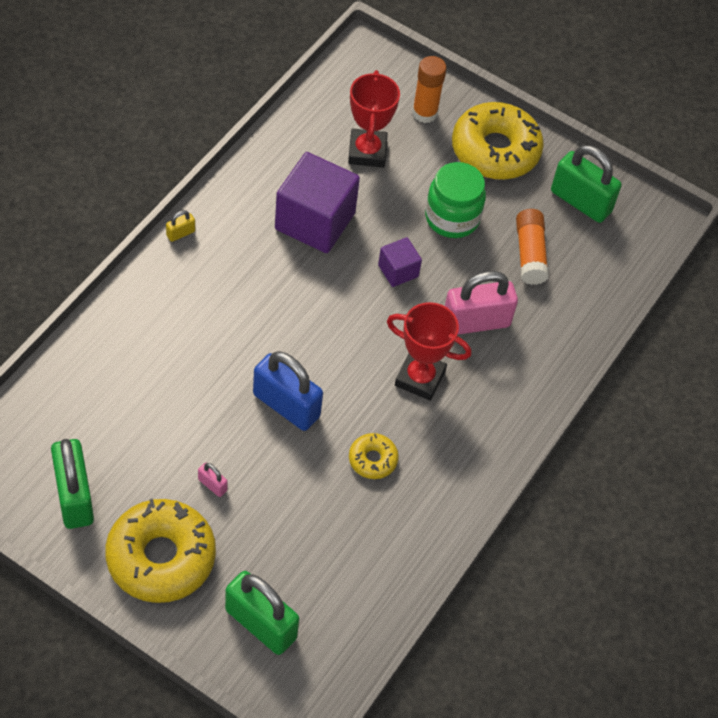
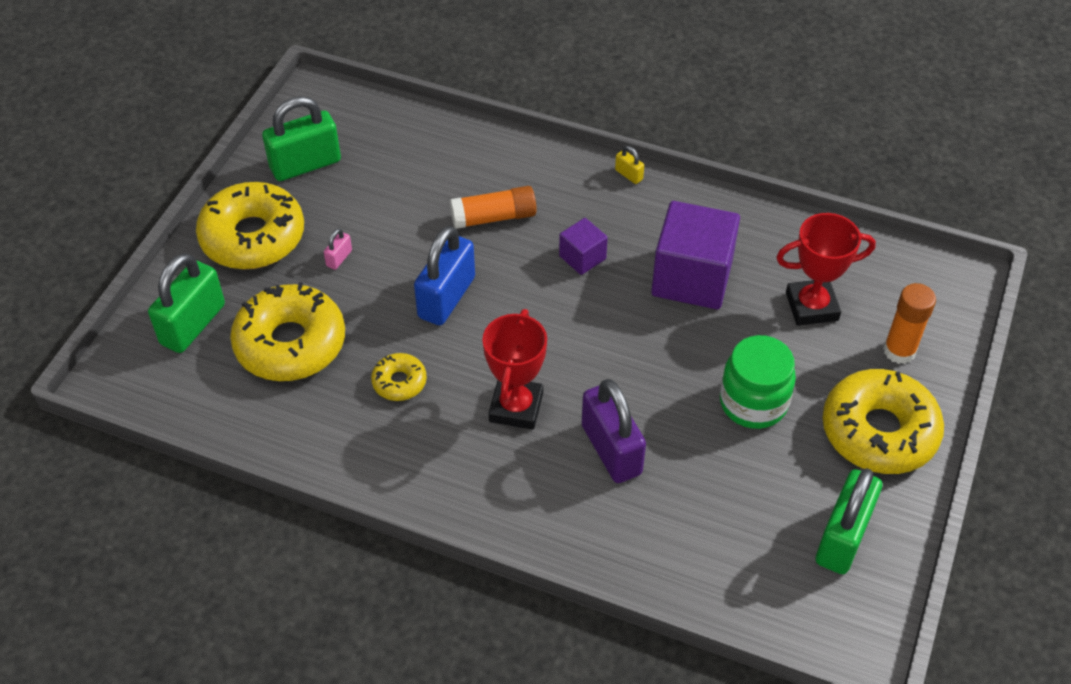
camera: 85 degrees right, 5 degrees down
(307, 541) = (290, 343): none -> yellow donut
(398, 271) = (655, 363): purple cube -> purple cube (582, 257)
(476, 322) = (611, 449): pink padlock -> purple padlock
(530, 254) = (734, 491): orange glue stick -> orange glue stick (493, 217)

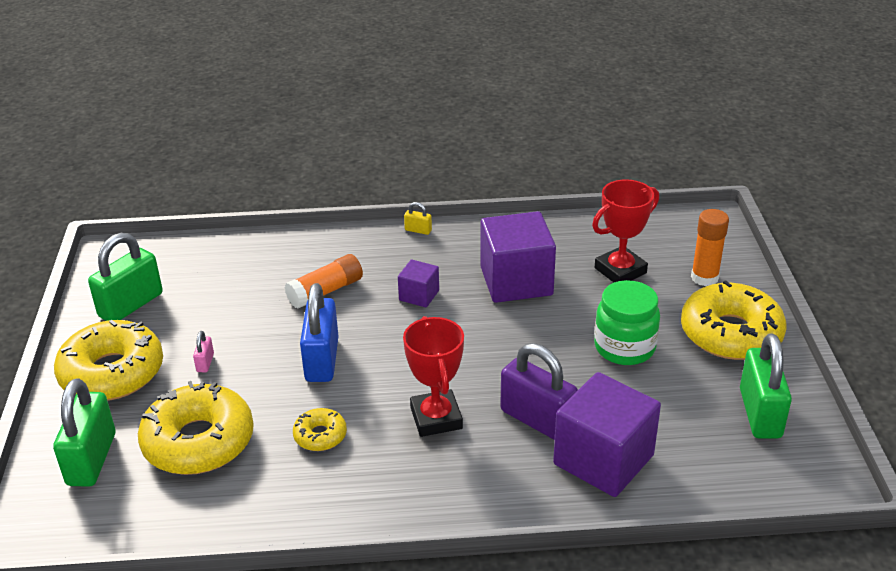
camera: 25 degrees left, 15 degrees down
(647, 521) = (603, 460): none -> purple cube

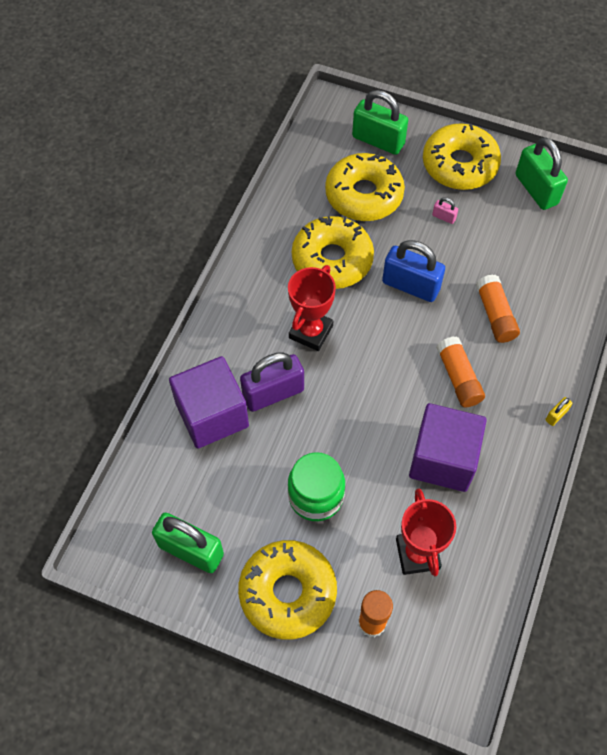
camera: 115 degrees right, 25 degrees up
(320, 435) = (332, 260): yellow donut -> yellow donut, size x2.09
(419, 295) = (458, 377): purple cube -> orange glue stick
(436, 418) = (311, 332): red trophy -> red trophy turned 75 degrees counterclockwise

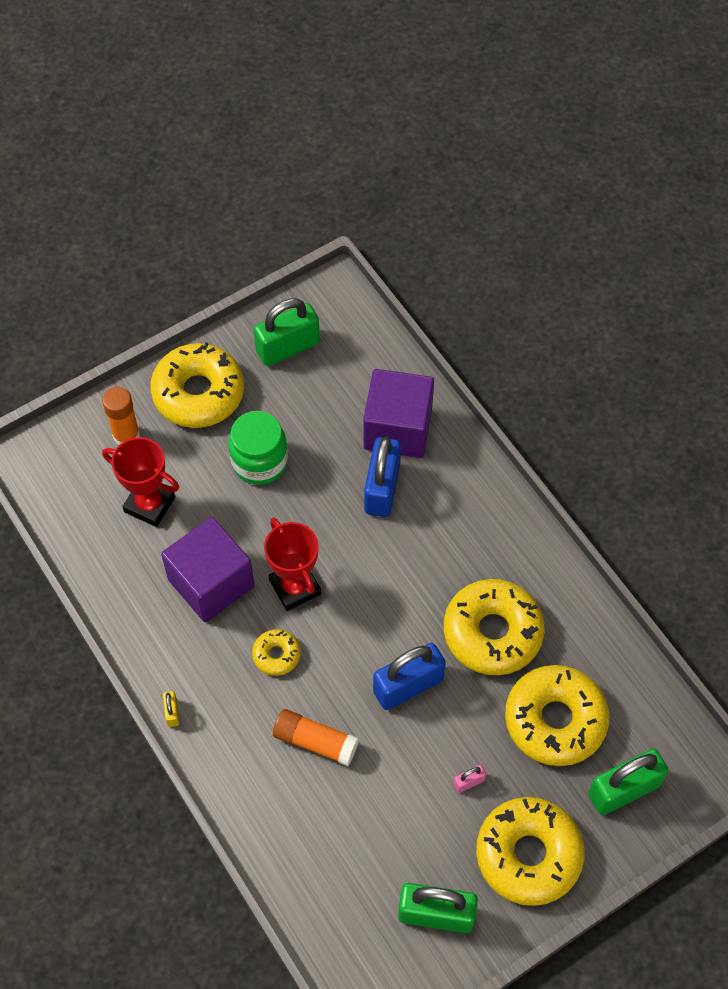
camera: 125 degrees right, 0 degrees up
(273, 393) = (382, 488): purple padlock -> blue padlock
(311, 332) = (423, 559): red trophy -> red trophy (295, 587)
(458, 377) = (276, 655): orange glue stick -> yellow donut

